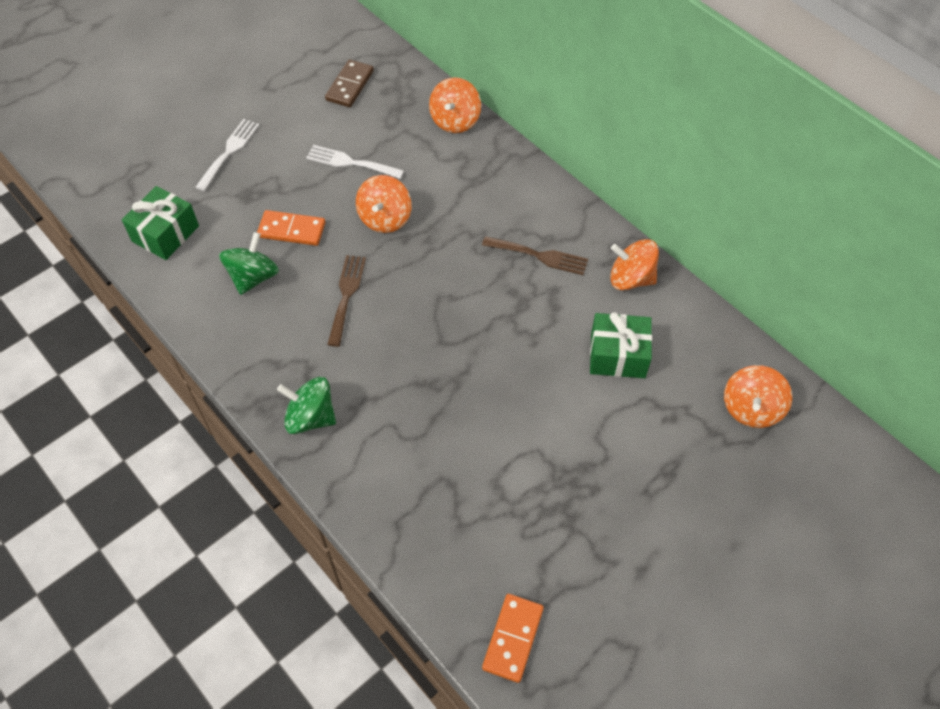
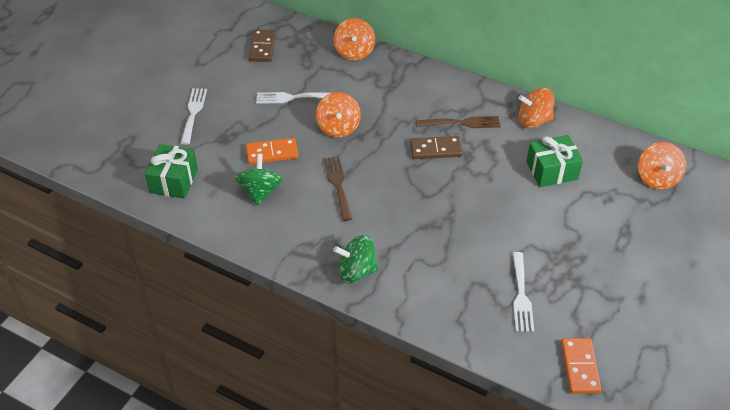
camera: 20 degrees left, 10 degrees down
(487, 282) = (436, 149): none -> brown domino
(490, 516) = (521, 296): none -> white fork

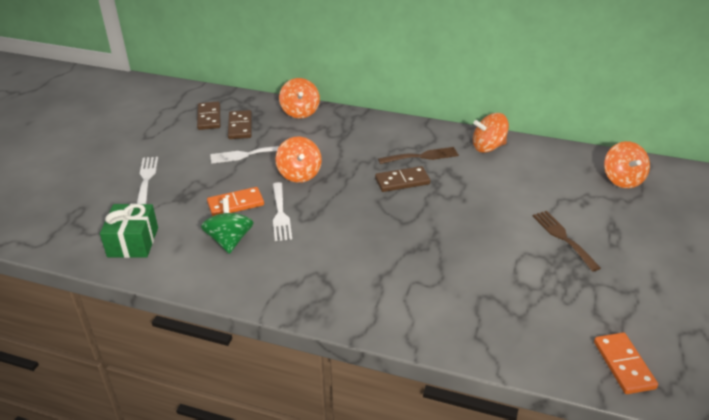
camera: 10 degrees left, 10 degrees down
(291, 63) = (240, 127): none -> brown domino
(338, 185) = (311, 224): brown fork -> brown fork (563, 237)
(356, 271) = (351, 303): green spinning top -> none
(521, 296) = (534, 302): white fork -> white fork (280, 214)
(552, 170) = (521, 185): green gift -> none

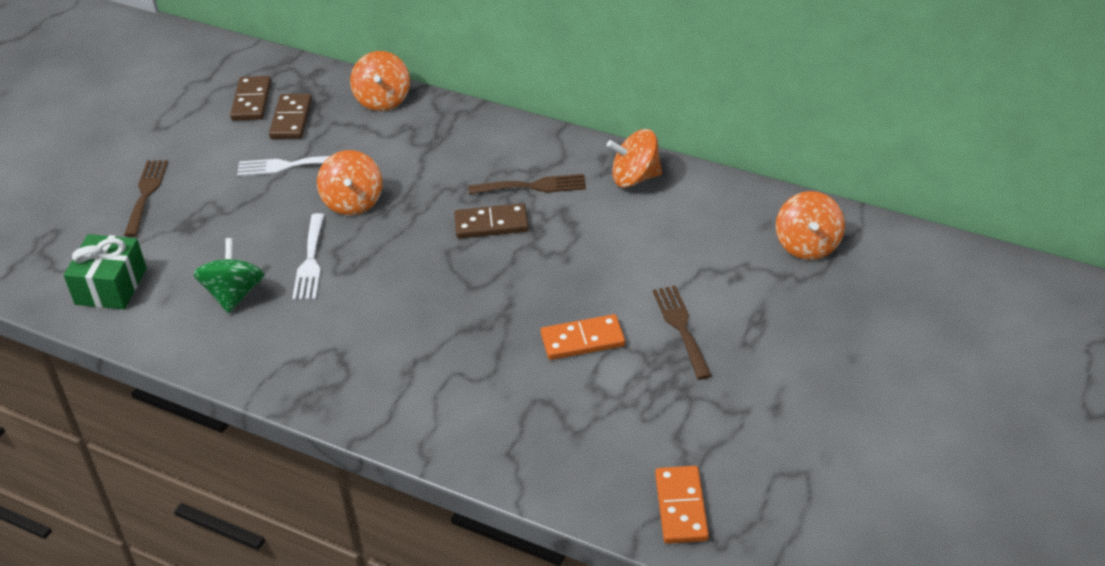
camera: 10 degrees right, 5 degrees up
(146, 179) = (146, 194): white fork -> brown fork
(235, 204) = (255, 241): orange domino -> orange domino (582, 340)

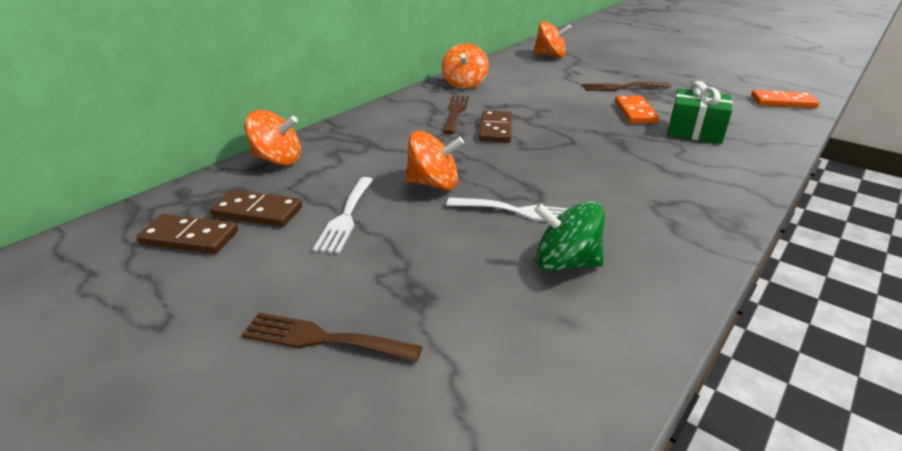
camera: 80 degrees left, 10 degrees down
(111, 286) = (531, 380): green gift -> green gift (695, 131)

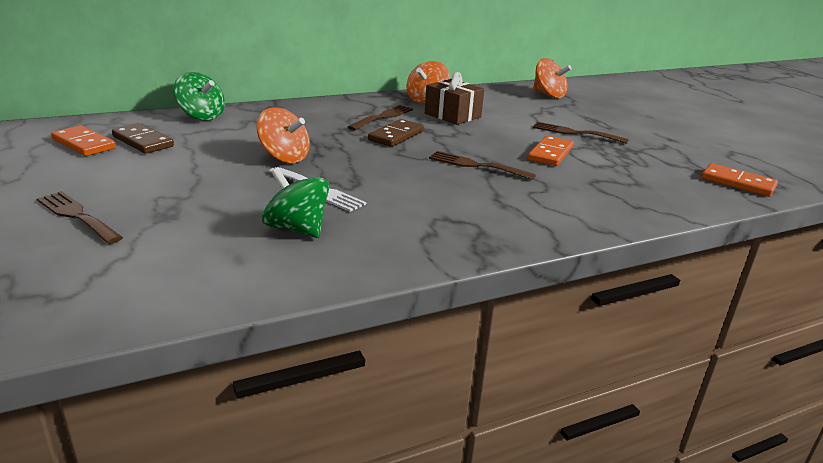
camera: 25 degrees right, 5 degrees down
(189, 237) = (83, 144): brown domino -> orange domino
(278, 160) = (201, 116): orange spinning top -> green spinning top
(346, 217) = (192, 160): white fork -> none
(509, 95) = (452, 115): none -> brown gift
(601, 141) = (476, 165): none -> brown fork
(695, 131) = (584, 181): green gift -> none

